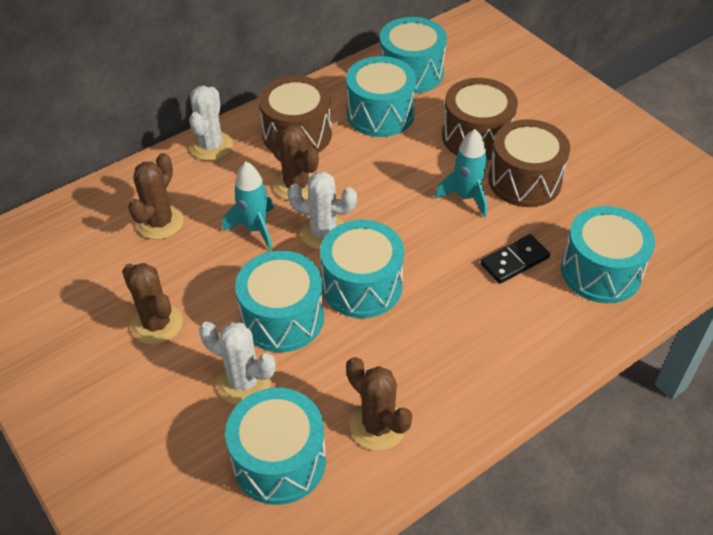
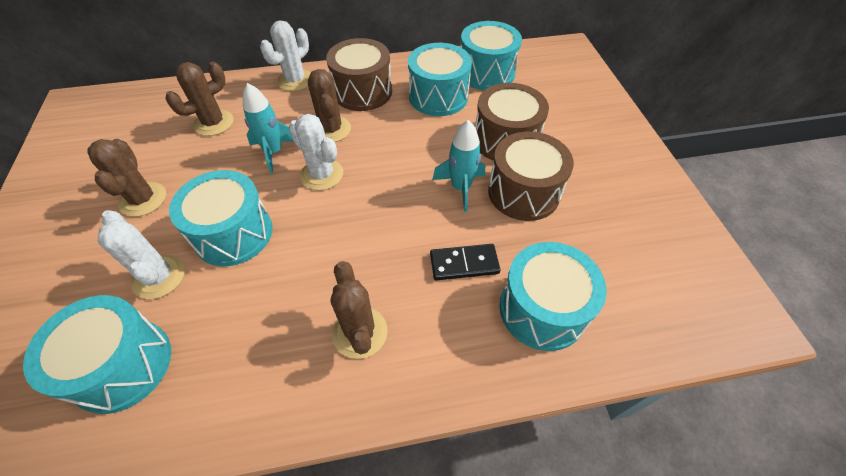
camera: 25 degrees right, 5 degrees up
(362, 286) = (316, 232): turquoise drum -> none
(378, 426) = (225, 373): brown cactus -> brown cactus (360, 332)

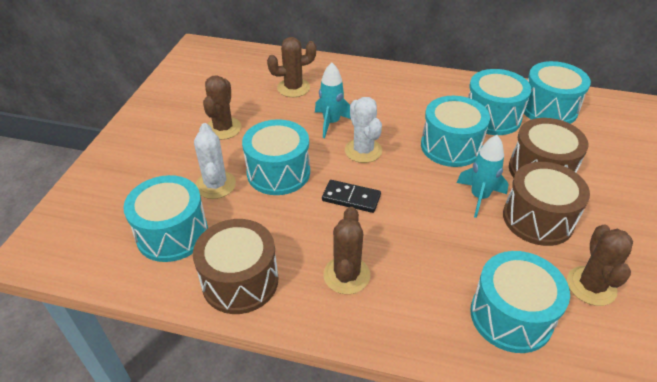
camera: 25 degrees right, 10 degrees down
(295, 80) = (370, 72): white cactus -> none
(331, 129) = (385, 118): brown cactus -> brown cactus (591, 286)
(362, 92) = (424, 95): brown drum -> brown drum (240, 281)
(411, 141) = (451, 146): none -> turquoise drum
(464, 264) = (455, 256): black domino -> black domino (351, 198)

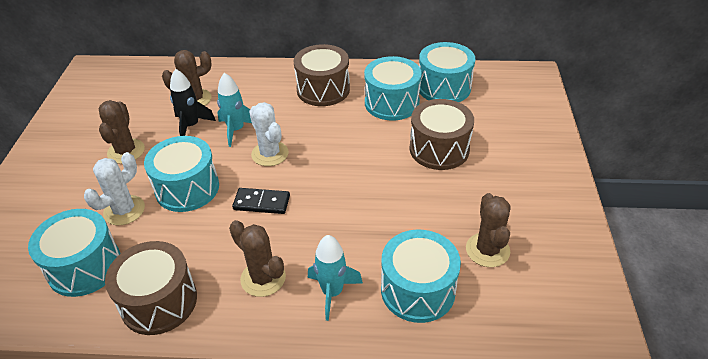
camera: 10 degrees left, 0 degrees up
(215, 185) = (124, 210): white cactus -> white cactus turned 60 degrees clockwise
(288, 113) = (191, 126): none -> black rocket
(346, 275) = (263, 278): brown cactus -> brown cactus turned 45 degrees counterclockwise
(451, 146) = (354, 137): turquoise drum -> none
(479, 197) = (383, 183): turquoise rocket -> turquoise rocket (332, 292)
(538, 219) = (438, 195): brown drum -> brown drum (323, 89)

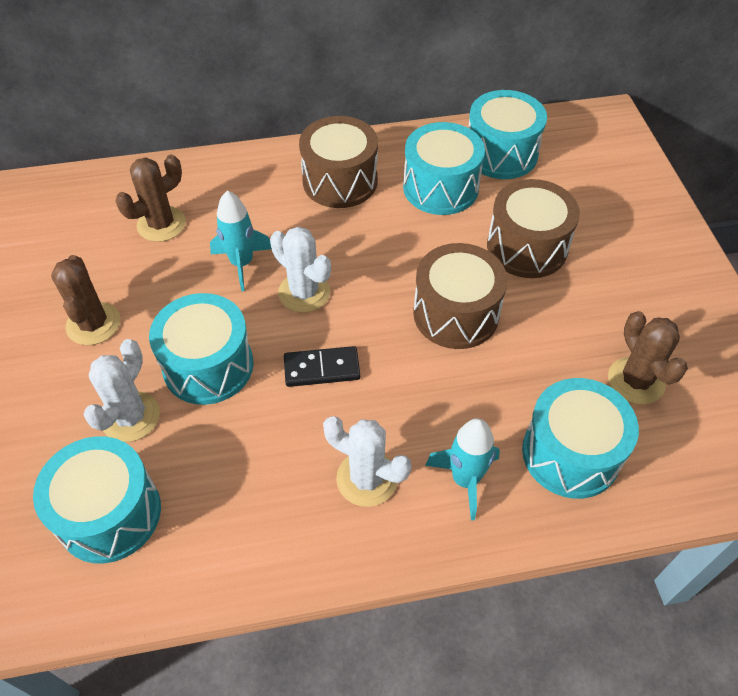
camera: 15 degrees left, 10 degrees up
(159, 301) = (239, 542): brown drum -> brown drum (456, 314)
(191, 126) = (174, 267): black rocket -> none
(263, 278) = (367, 479): brown cactus -> white cactus

